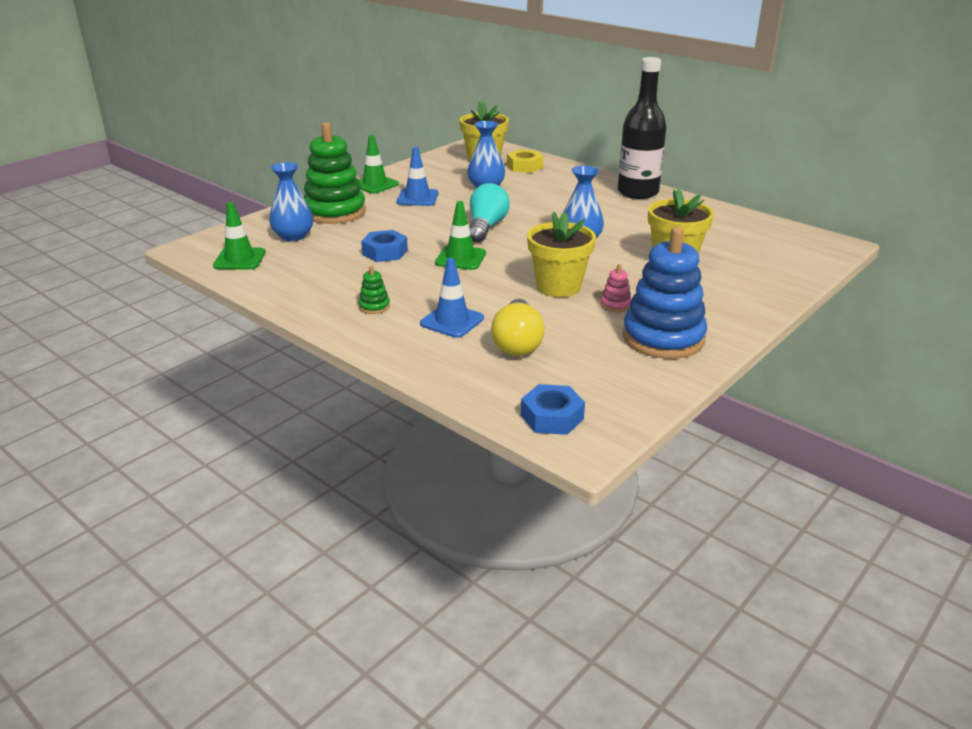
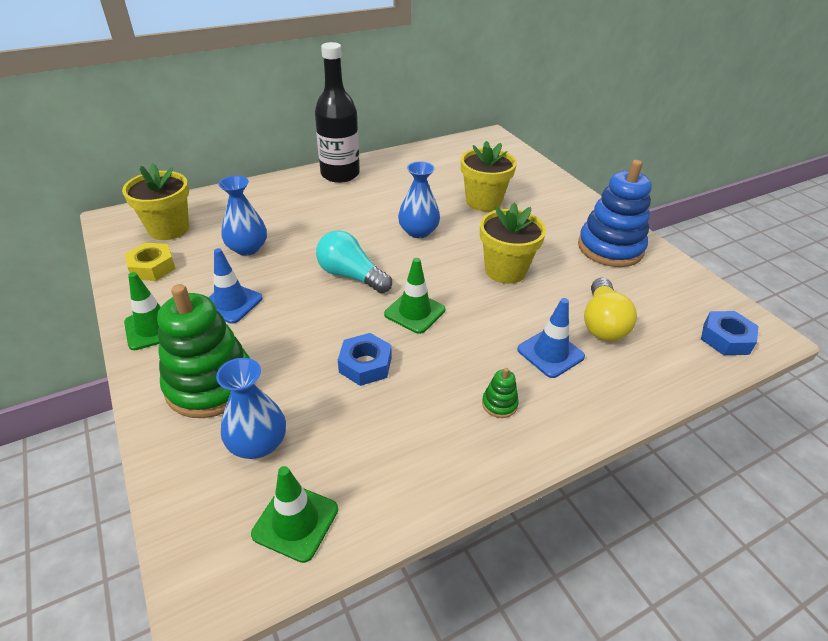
camera: 70 degrees left, 10 degrees up
(517, 343) = (602, 323): yellow light bulb -> yellow light bulb turned 75 degrees clockwise
(524, 166) = (217, 210): yellow nut -> yellow nut (152, 267)
(615, 305) = (550, 252): pink stacking toy -> none

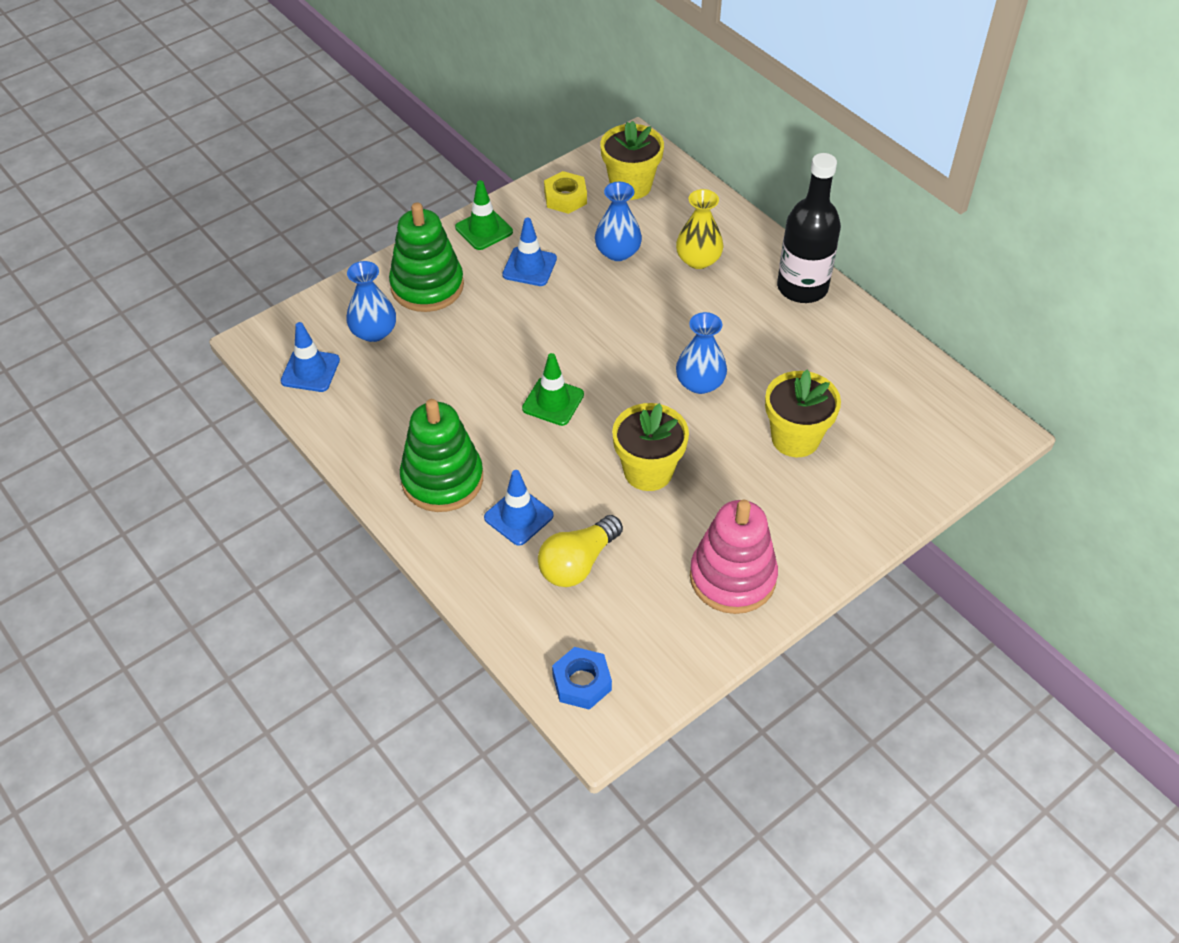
camera: 80 degrees right, 10 degrees up
(284, 211) = (698, 260): none -> yellow vase
(295, 521) = (310, 371): green traffic cone -> blue traffic cone
(351, 276) = (597, 341): turquoise light bulb -> none
(365, 364) = (471, 378): blue nut -> none
(499, 404) = (442, 479): green stacking toy -> green stacking toy, size x2.47
(602, 323) = (578, 563): yellow light bulb -> yellow light bulb turned 45 degrees counterclockwise
(610, 248) = (732, 577): blue stacking toy -> pink stacking toy

